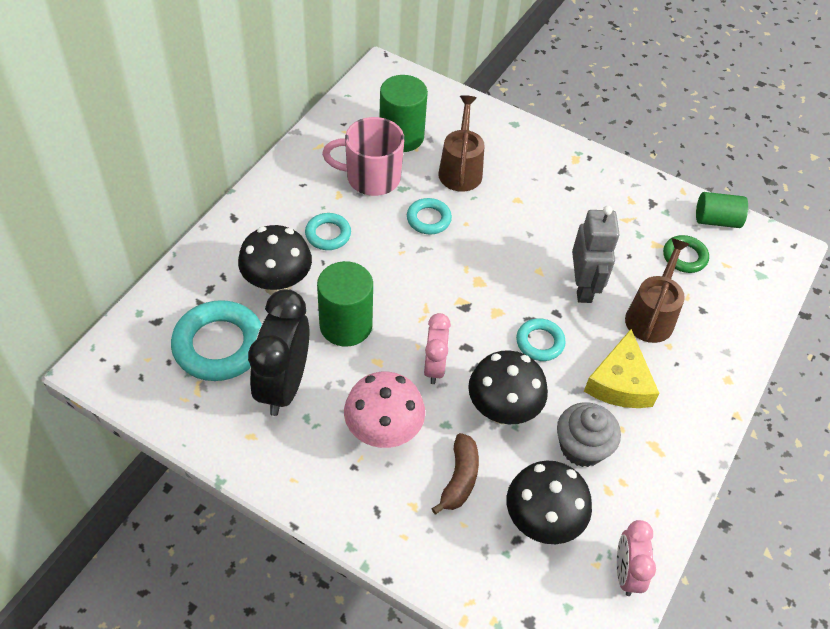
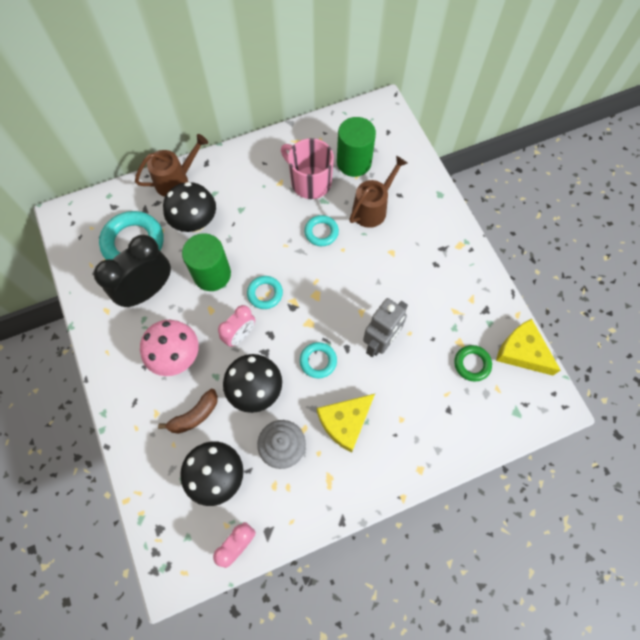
camera: 40 degrees right, 15 degrees up
(328, 234) = (251, 207): turquoise ring -> turquoise ring (265, 294)
(651, 316) = (408, 391): brown watering can -> brown watering can (176, 180)
(716, 220) = (522, 351): green cylinder -> yellow cheese

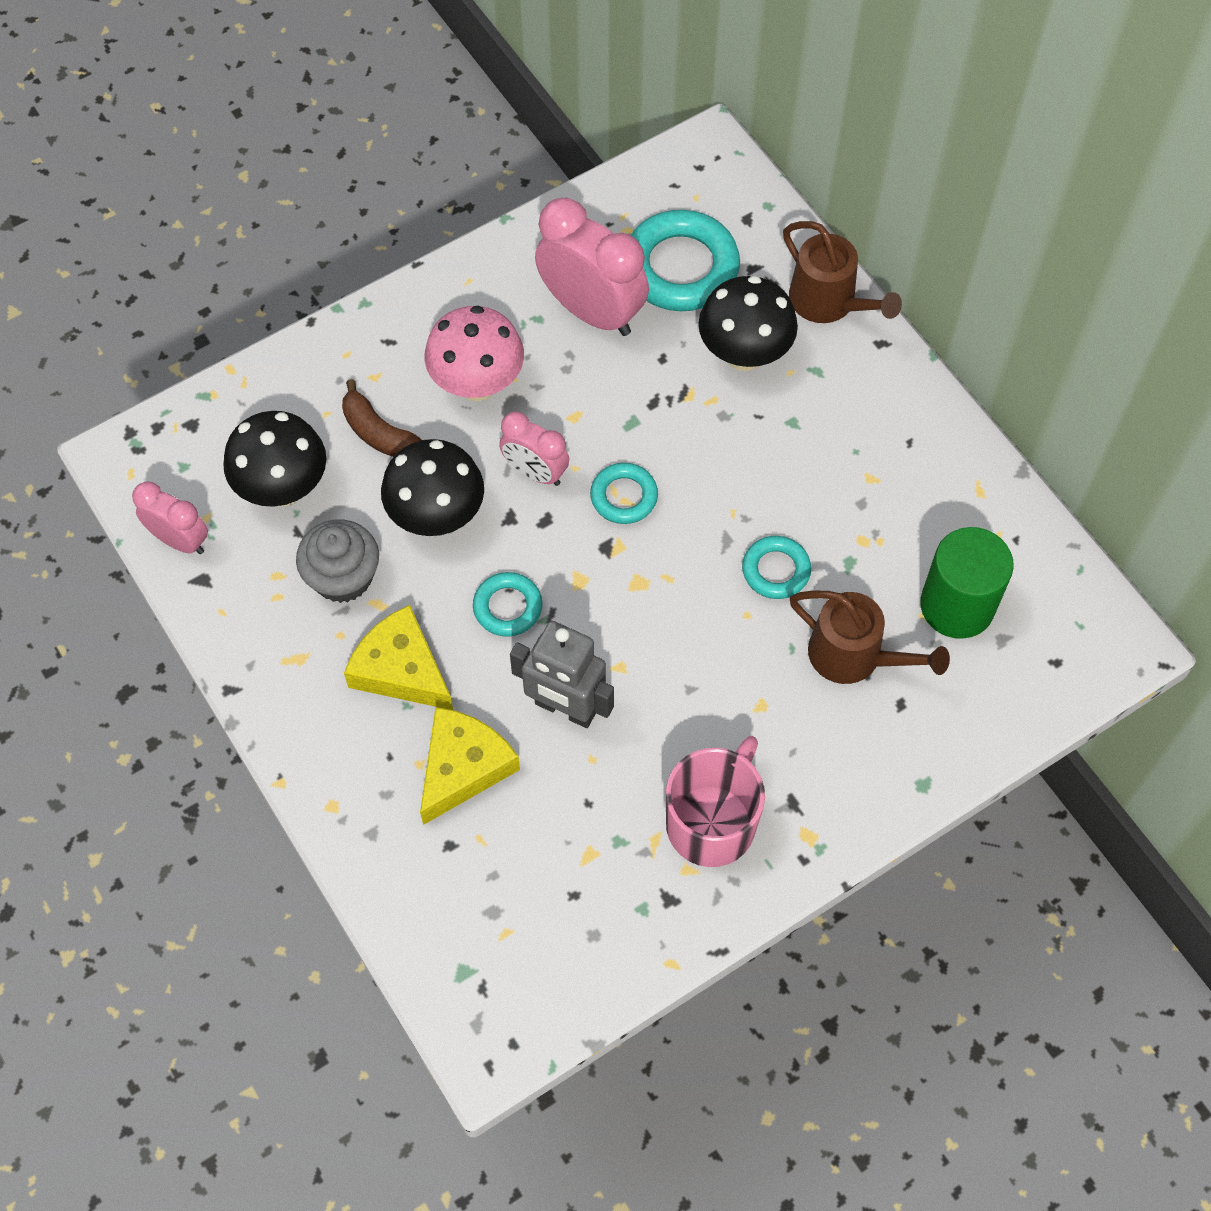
camera: 80 degrees right, 5 degrees down
(147, 290) = (592, 311): black clock -> pink clock
(212, 274) = (645, 403): green cylinder -> none
(310, 182) = (887, 531): pink mug -> pink mug (712, 822)
(472, 364) = (548, 880): green ring -> none
(522, 351) = (591, 977): yellow cheese -> yellow cheese (463, 767)

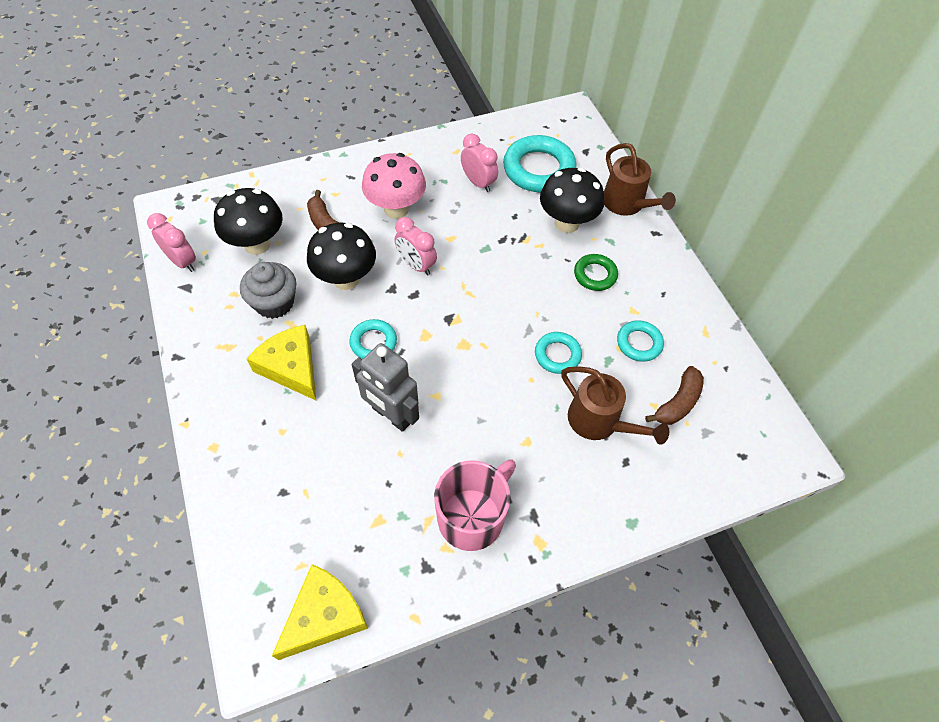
camera: 10 degrees right, 5 degrees down
(463, 767) = (310, 440): yellow cheese -> yellow cheese (324, 616)
(592, 311) = (478, 183): pink clock -> pink clock, size x0.58
(624, 496) = (468, 290): turquoise ring -> turquoise ring (639, 343)
(804, 433) = (595, 275): none -> green ring
(957, 606) = (677, 403): green cylinder -> brown banana

